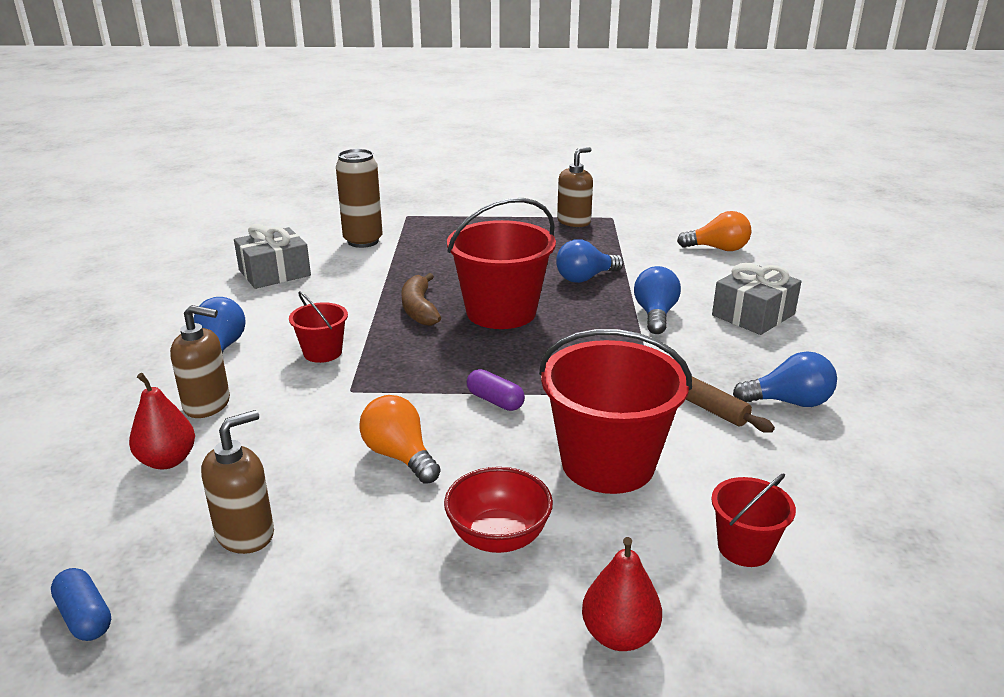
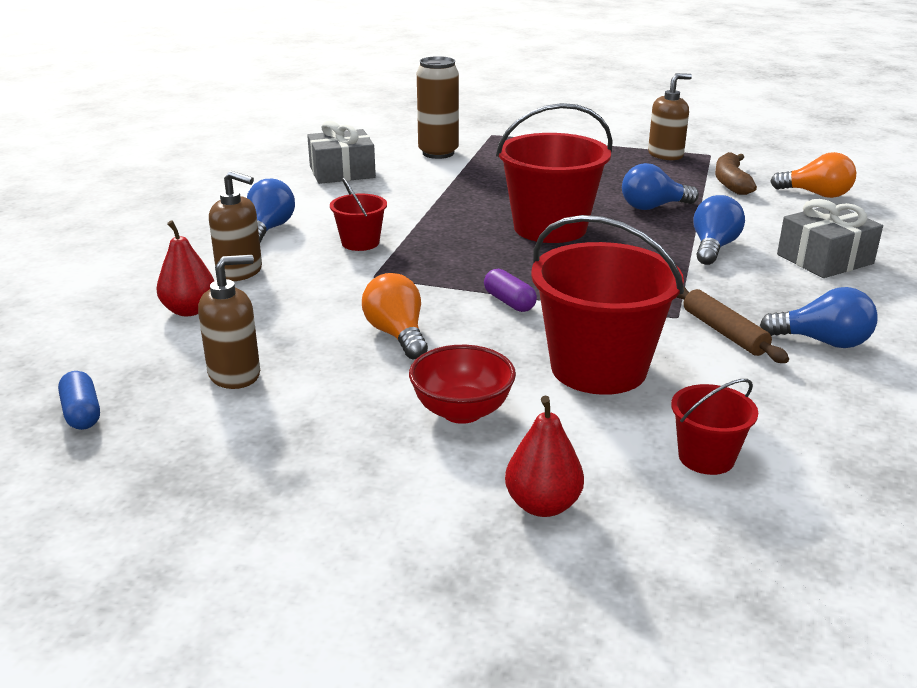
camera: 15 degrees right, 0 degrees up
(419, 309) = (468, 216): brown banana -> brown banana (731, 182)

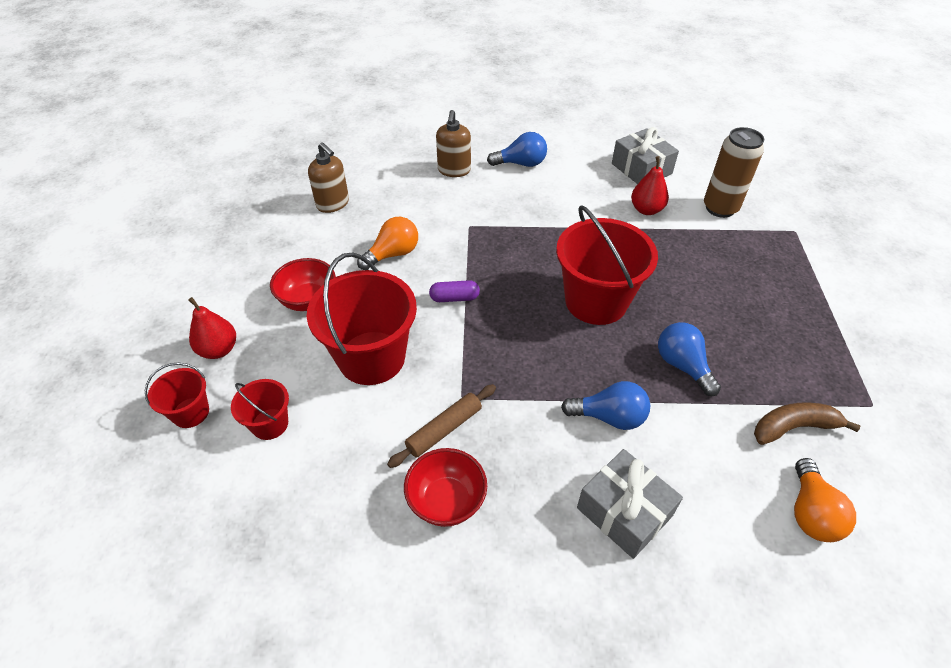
camera: 75 degrees right, 20 degrees up
(82, 413) = (288, 168): blue capsule -> none
(189, 310) = (399, 167): red pear -> red pear (646, 210)
(360, 243) = (519, 208): red bucket -> red bucket (190, 412)
(509, 302) = (454, 298): purple capsule -> purple capsule turned 45 degrees clockwise
(665, 155) = (840, 365): brown soap dispenser -> none
(823, 342) = (446, 501): blue light bulb -> red bowl

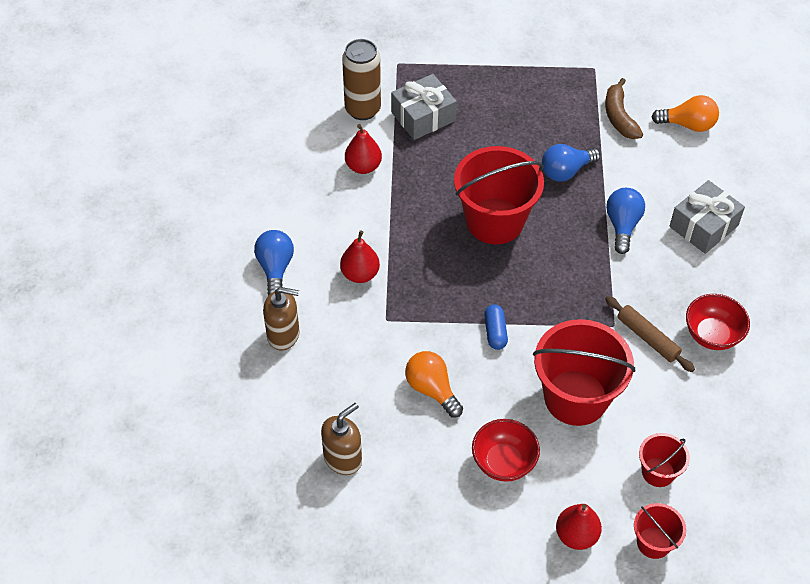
camera: 90 degrees left, 5 degrees up
(454, 298) = (495, 332): purple capsule -> blue capsule
(519, 210) = (360, 274): none -> red pear
(641, 169) = (293, 161): grey gift -> grey gift (423, 116)

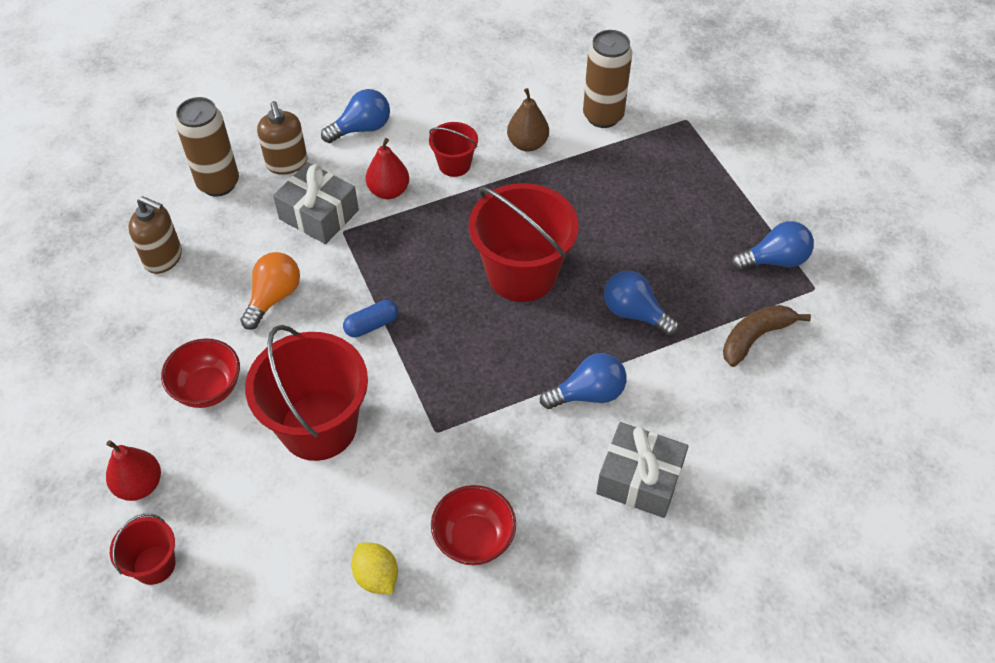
camera: 65 degrees right, 0 degrees up
(277, 393) = (218, 183): none -> brown can
(363, 166) = (527, 144): red pear -> brown pear
(423, 116) = (627, 165): grey gift -> grey gift (319, 214)
(559, 77) = (774, 260): none -> blue light bulb
(647, 338) = (435, 471): brown rolling pin -> none
(658, 472) = (250, 540): red bucket -> red bucket (454, 164)
(688, 125) = (795, 412): orange light bulb -> none
(719, 402) = (376, 576): none -> yellow lemon

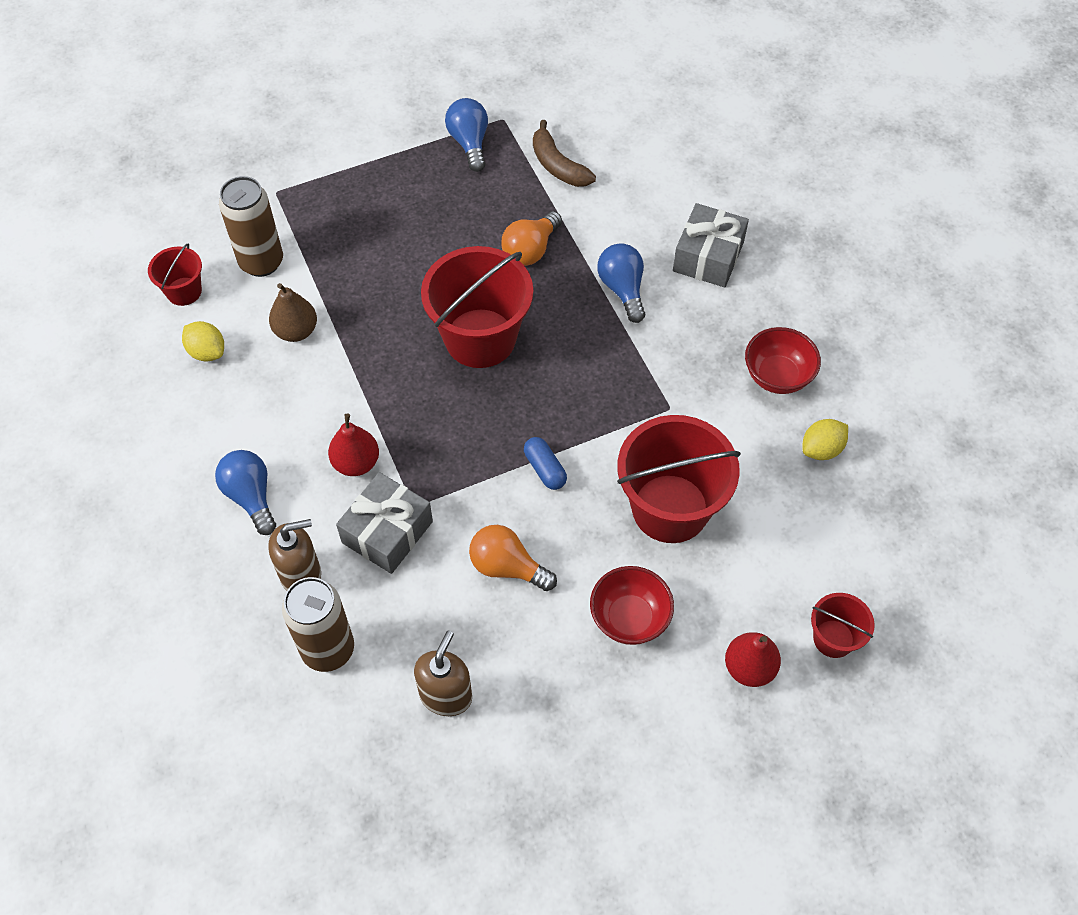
camera: 90 degrees left, 5 degrees up
(454, 164) = (321, 400): red bucket -> red bucket (184, 291)
(505, 91) = (207, 352): none -> yellow lemon
(634, 313) = (530, 250): blue light bulb -> orange light bulb

